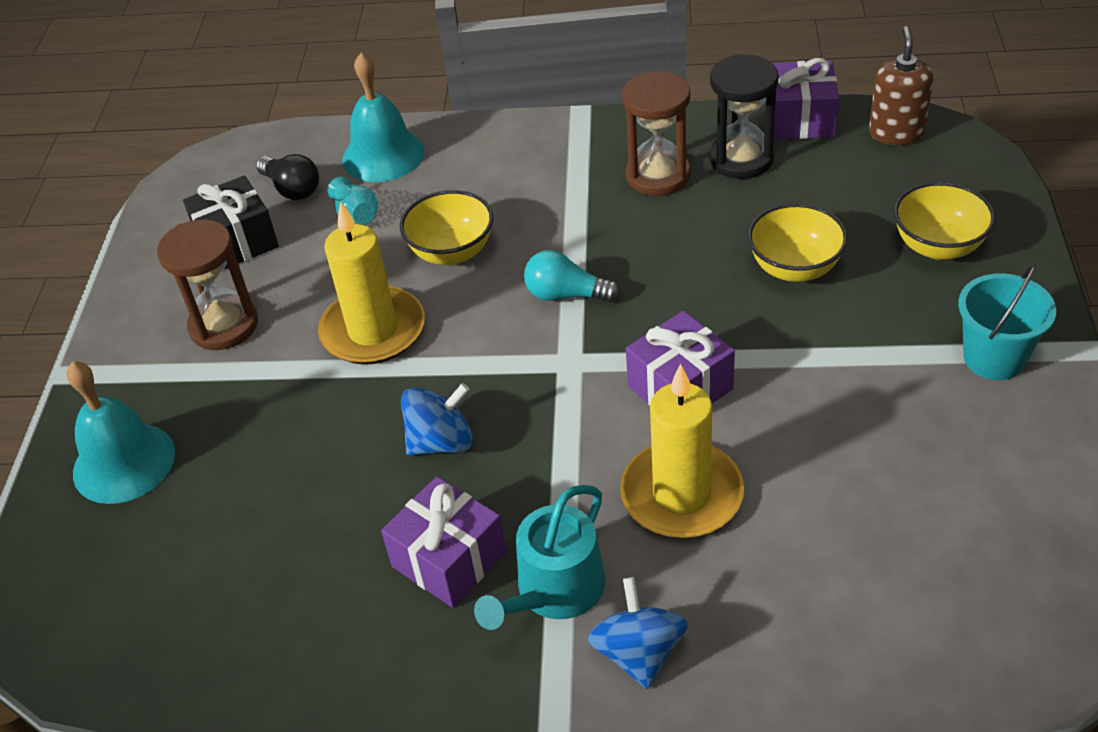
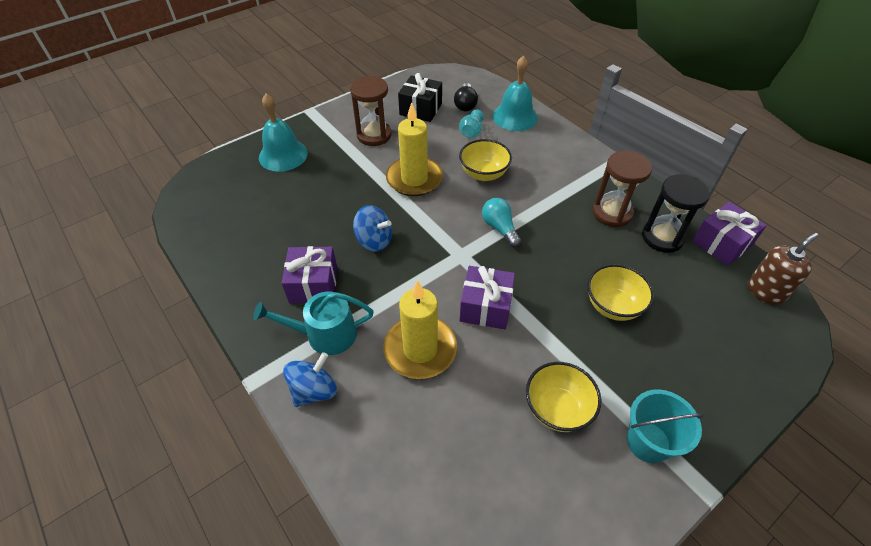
camera: 45 degrees right, 5 degrees up
(938, 246) = (702, 363): yellow bowl -> yellow bowl (557, 409)

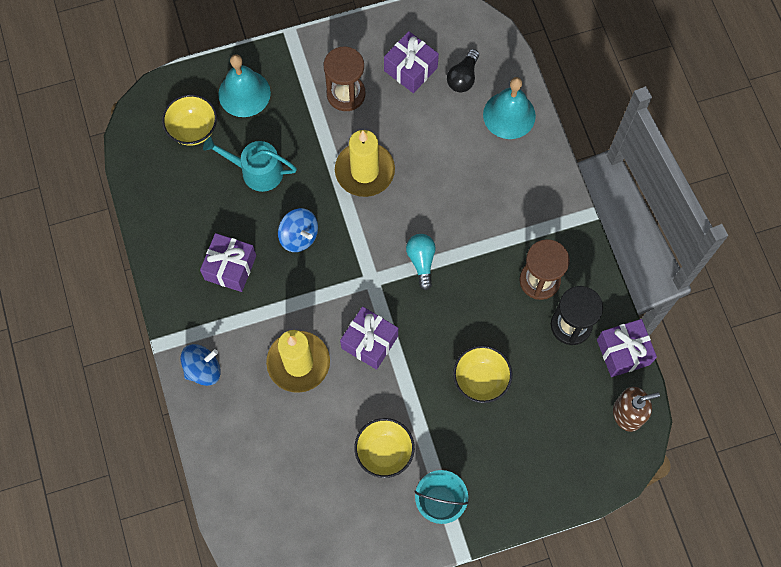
camera: 20 degrees right, 20 degrees up
(324, 334) = (225, 321): turquoise watering can -> turquoise watering can (256, 171)
(420, 109) = (410, 69): black gift -> purple gift
(471, 132) = (451, 123): turquoise vase -> none
(483, 174) = (437, 187): yellow bowl -> yellow bowl (193, 129)

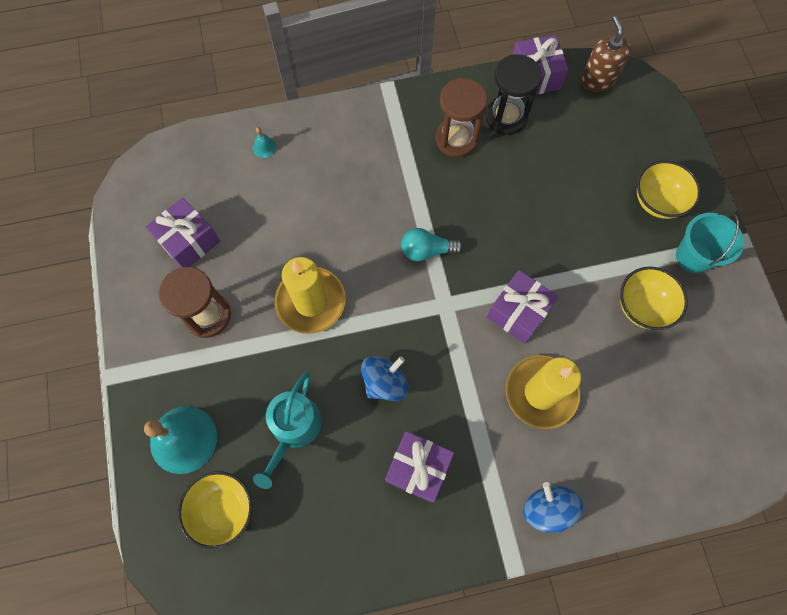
camera: 85 degrees left, 0 degrees up
(463, 77) = (210, 187): black light bulb -> none
(480, 380) = (562, 205): yellow bowl -> yellow bowl (657, 201)
(509, 115) = (264, 147): turquoise bell -> turquoise bell, size x0.41

